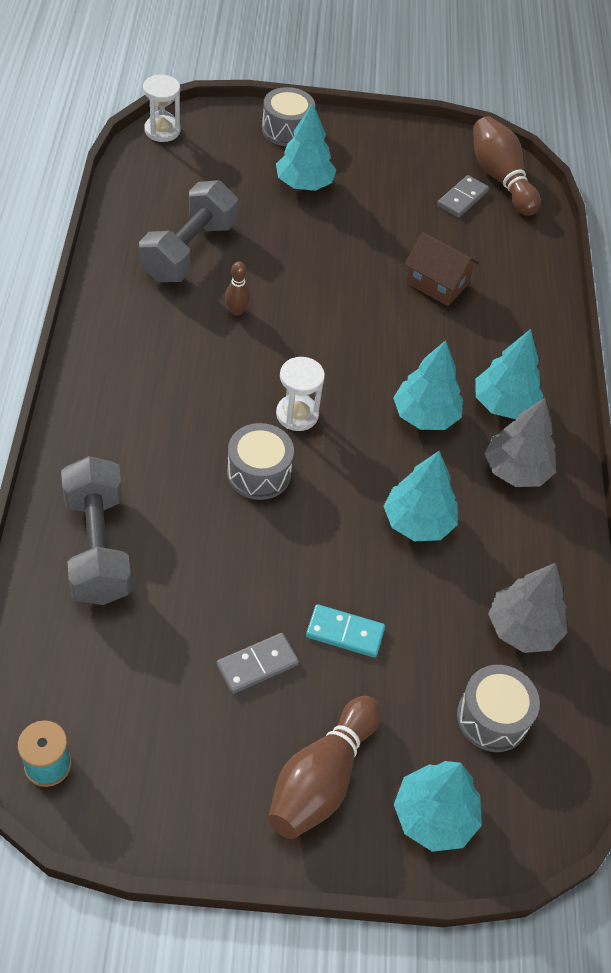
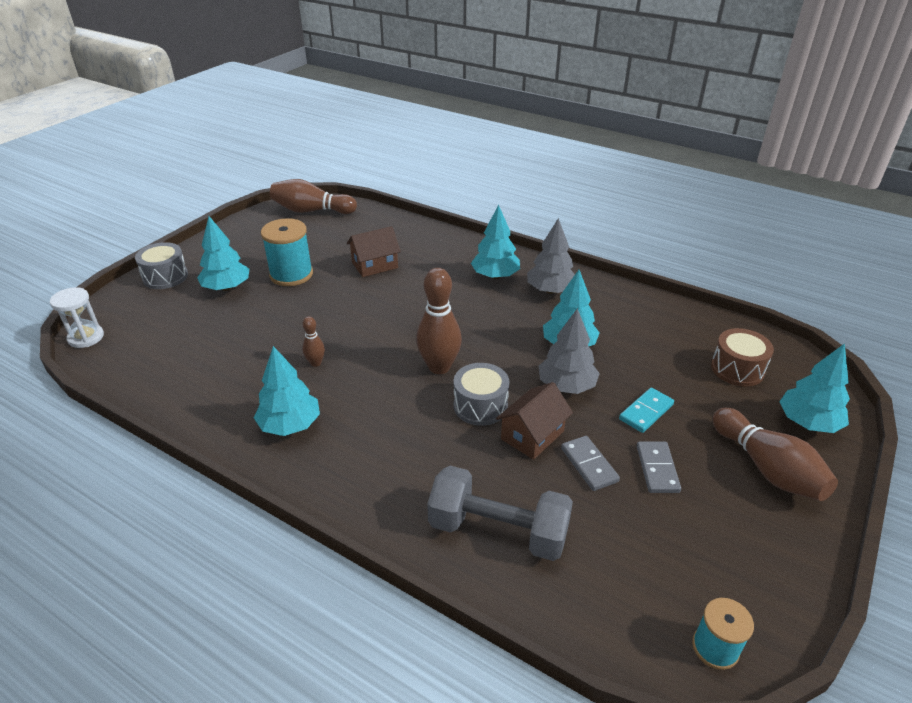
camera: 55 degrees left, 15 degrees down
(189, 251) = (230, 367): grey dumbbell -> none
(242, 534) = (532, 435): none -> brown house
(297, 414) = (439, 367): white hourglass -> brown bowling pin
(364, 222) = (291, 274): none -> turquoise spool
(425, 415) = (482, 310): turquoise tree -> turquoise tree (290, 425)
(462, 199) = (313, 230): grey domino -> grey domino (589, 465)
(492, 717) = (737, 369): grey drum -> brown drum
(523, 628) = (673, 332): grey tree -> grey tree (566, 386)

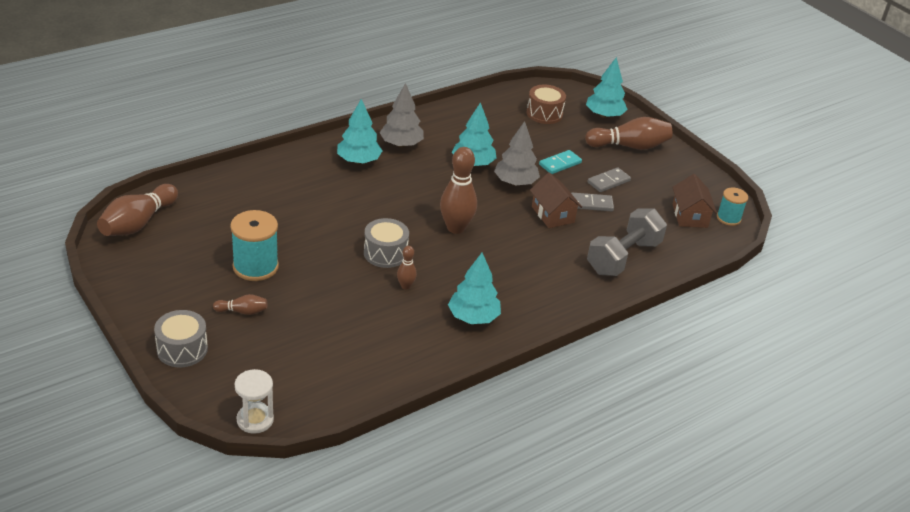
camera: 70 degrees left, 0 degrees up
(227, 287) = (243, 311): turquoise tree -> brown bowling pin
(374, 265) = (284, 215): brown house -> brown house (689, 216)
(480, 406) = (511, 225): grey drum -> grey drum (385, 253)
(646, 412) = (560, 164): turquoise domino -> turquoise domino turned 75 degrees clockwise
(657, 469) = (608, 182): grey domino -> grey domino turned 60 degrees counterclockwise

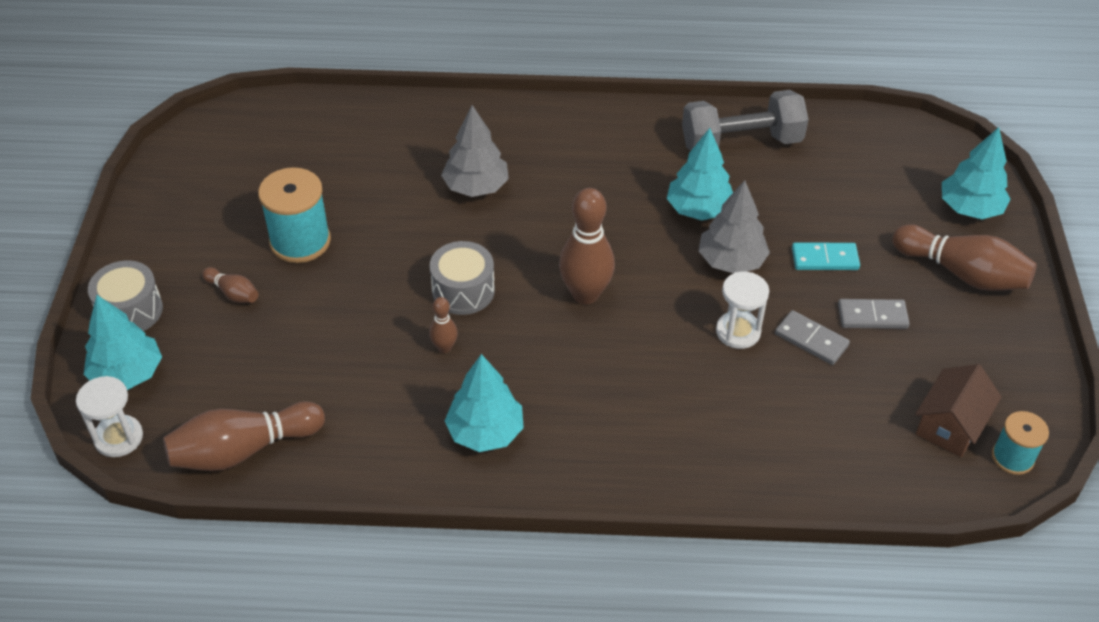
camera: 40 degrees right, 10 degrees up
(138, 223) = (231, 131): brown bowling pin -> brown bowling pin (243, 450)
(358, 161) = (552, 147): turquoise tree -> turquoise tree (127, 374)
(401, 144) = (629, 144): grey tree -> grey tree (476, 187)
(544, 114) = (877, 172): brown drum -> none
(552, 214) = (738, 332): brown house -> white hourglass
(623, 257) = (778, 443): grey dumbbell -> grey dumbbell (741, 143)

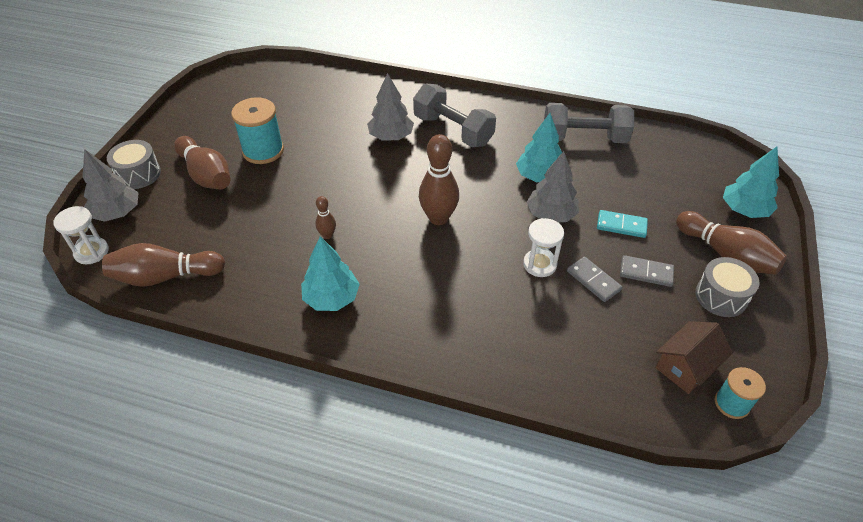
camera: 15 degrees right, 0 degrees up
(127, 374) = (117, 213): turquoise tree -> grey tree
(233, 293) = (206, 175): brown bowling pin -> brown bowling pin, size x2.01
(463, 290) = (355, 200): grey drum -> grey drum (721, 296)
(560, 162) = (453, 130): none -> grey dumbbell

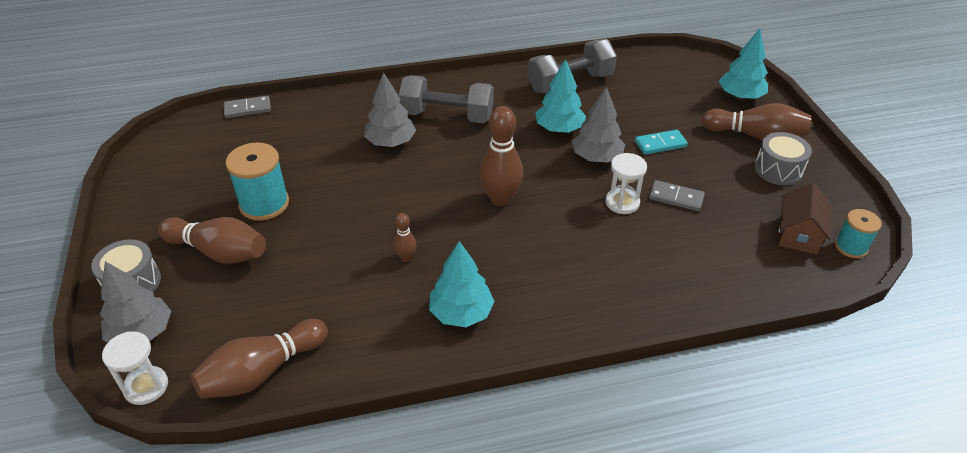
camera: 30 degrees left, 5 degrees down
(646, 273) = (710, 174): grey domino -> grey domino (247, 109)

